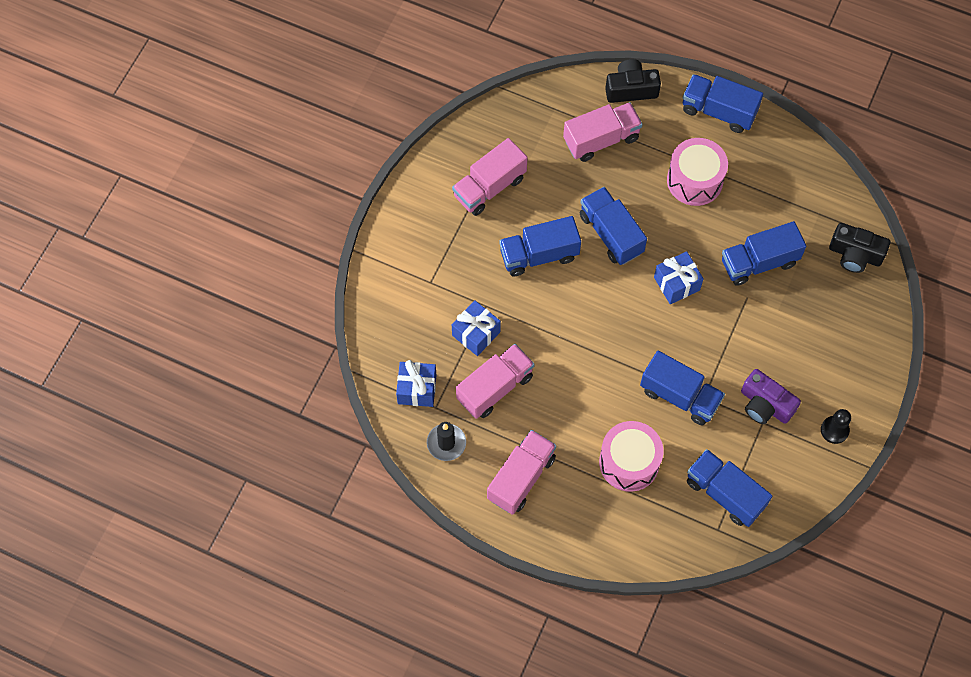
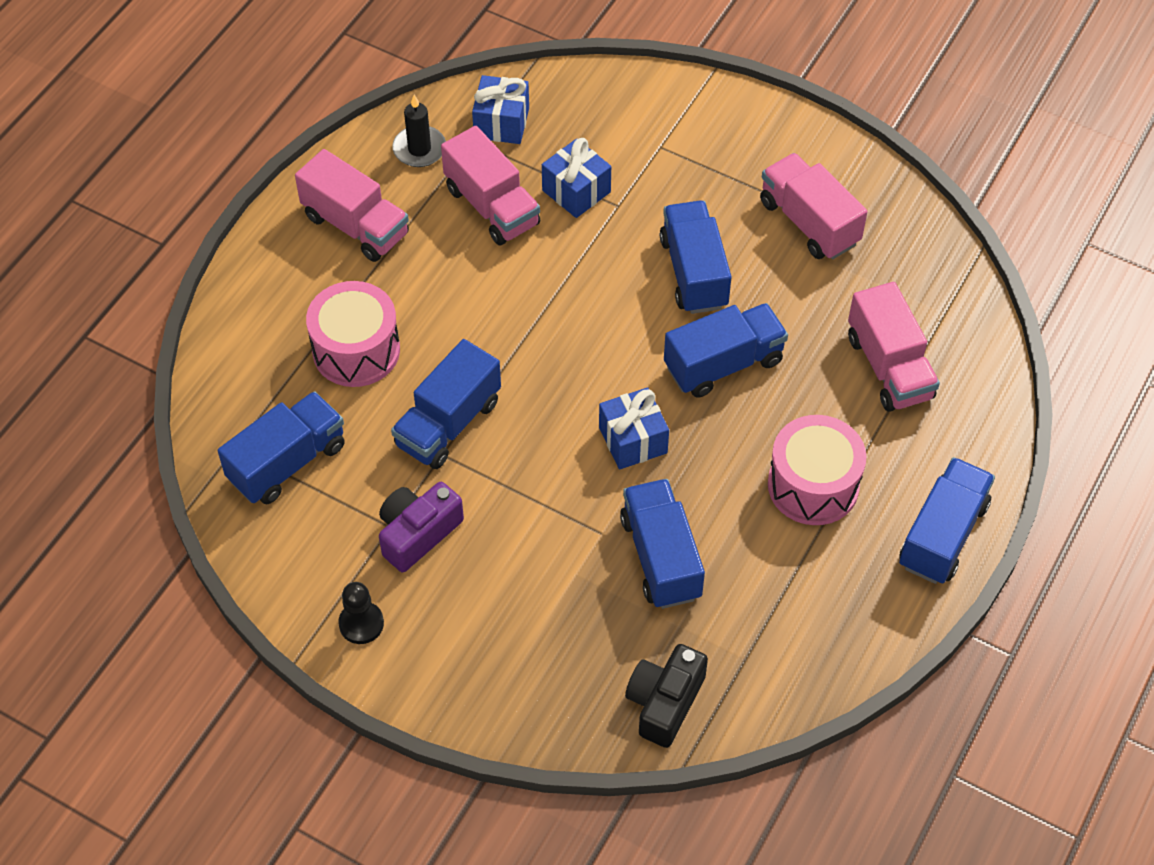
camera: 95 degrees right, 10 degrees down
(631, 89) = (982, 416): black camera -> none

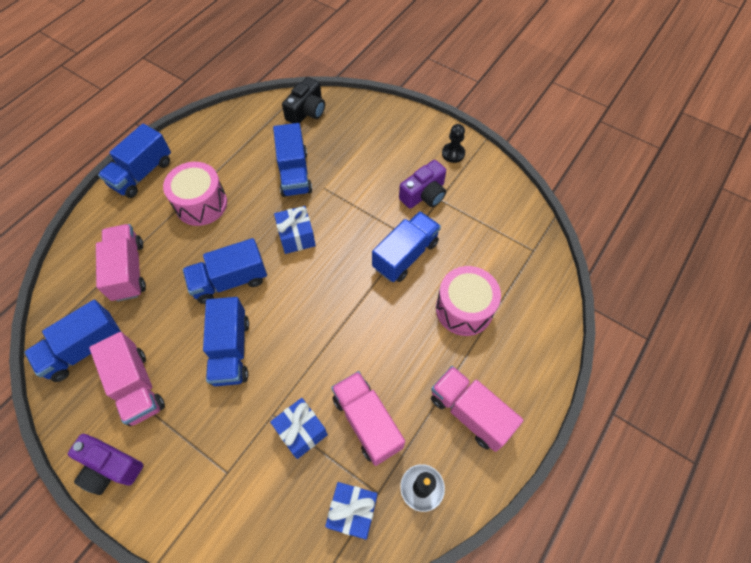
camera: 175 degrees left, 5 degrees up
(287, 462) = (500, 239): blue truck -> blue truck (84, 349)
(805, 141) = (110, 467): none -> purple camera

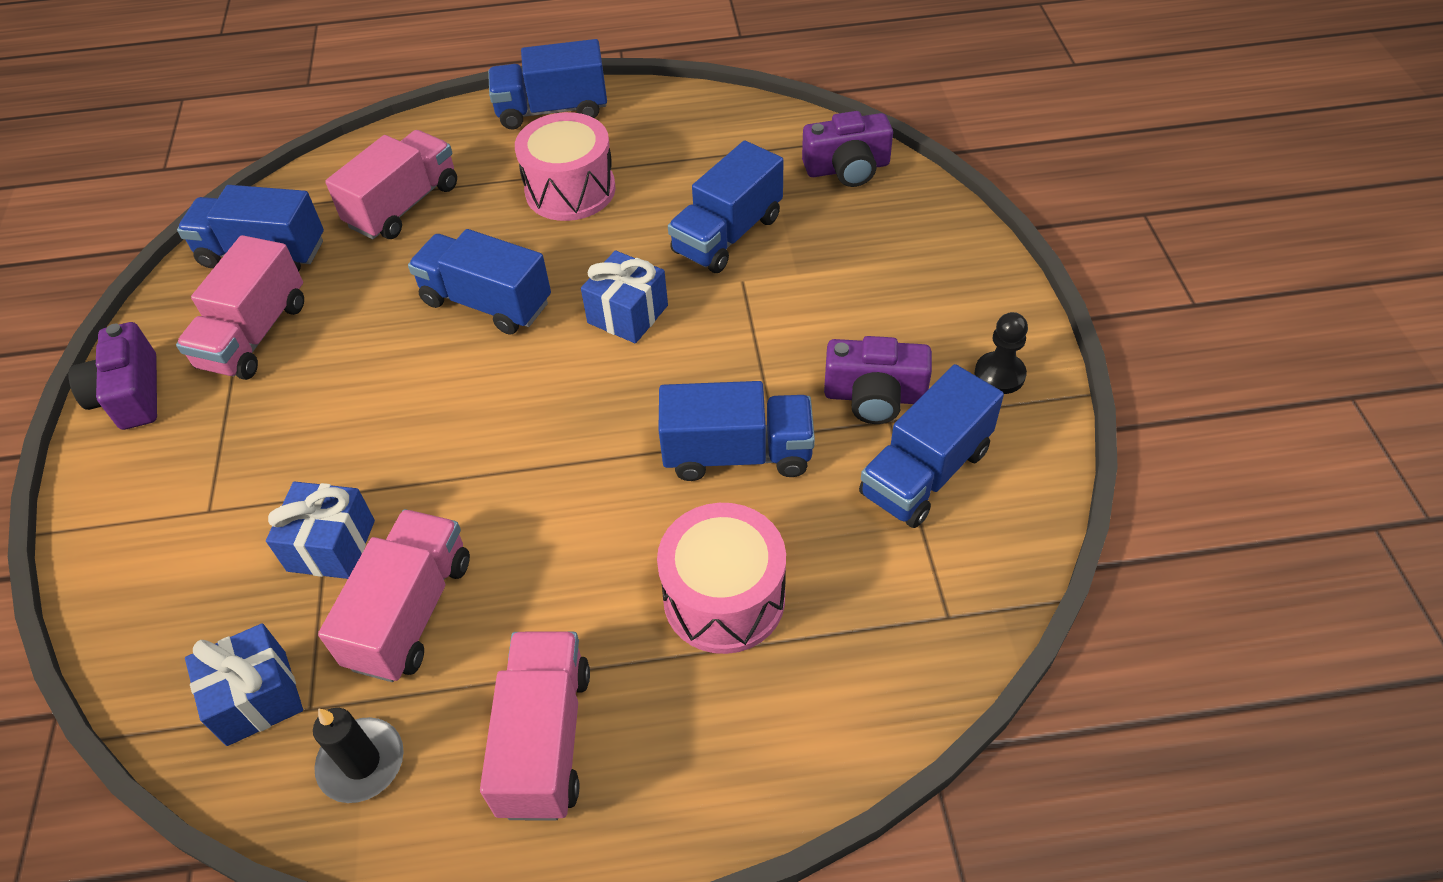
camera: 50 degrees right, 10 degrees down
(231, 350) = (385, 382): blue truck -> blue truck (925, 472)
(307, 111) = (847, 168): black camera -> purple camera

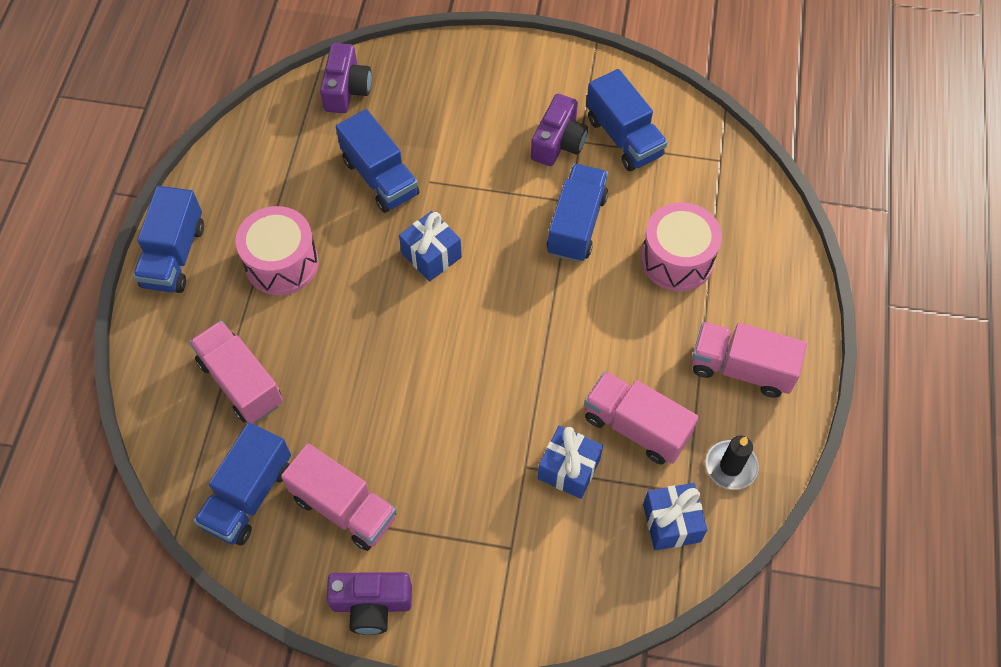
camera: 75 degrees left, 10 degrees up
(486, 302) = (380, 341): blue truck -> none
(999, 374) = (566, 77): black pawn -> none

